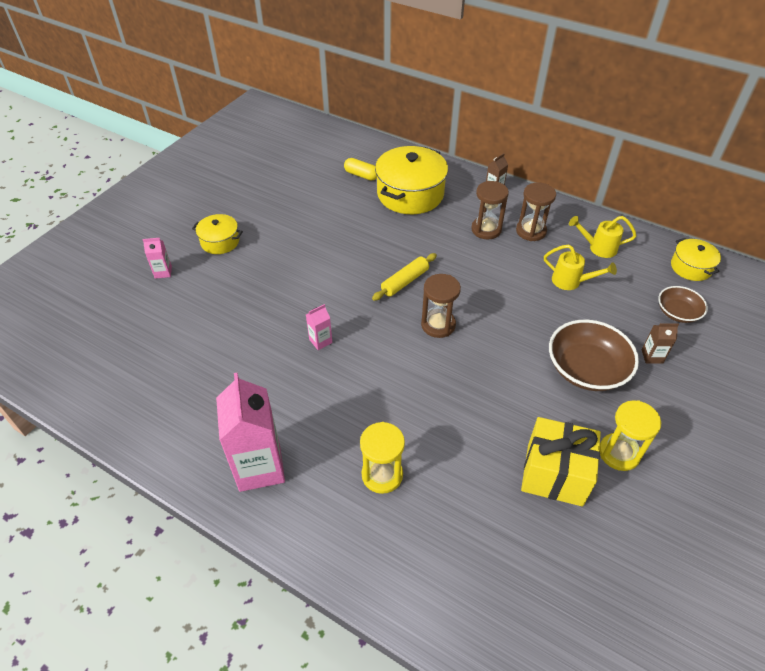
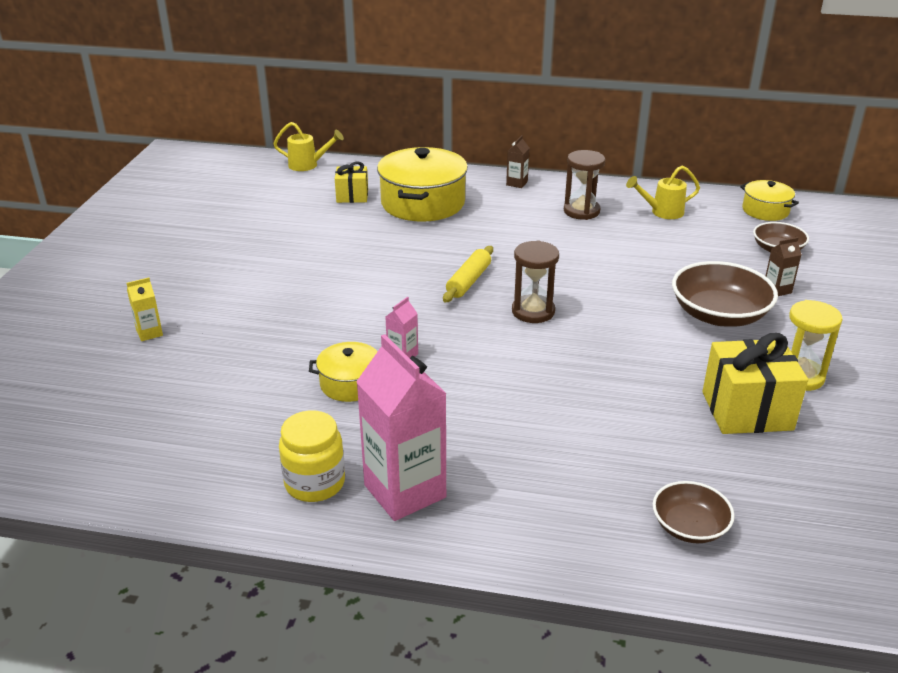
camera: 20 degrees left, 15 degrees down
(163, 272) = (149, 333): pink carton -> yellow carton
(204, 439) = (315, 483): none -> yellow jar
(220, 241) = (209, 289): yellow pot -> yellow pot (350, 384)
(361, 175) = (352, 196): yellow capsule -> yellow gift
(382, 475) = (559, 460): yellow hourglass -> none
(446, 571) = (689, 526): none -> brown bowl
(486, 229) = (531, 218): brown hourglass -> none
(571, 282) = (653, 245): yellow watering can -> yellow watering can (308, 165)

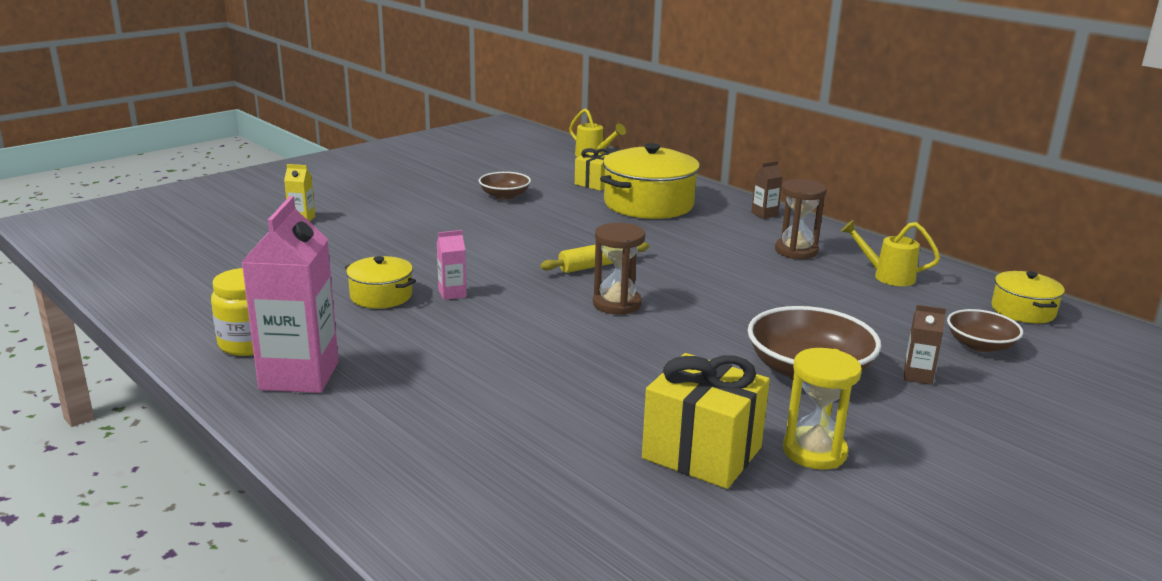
camera: 35 degrees right, 10 degrees down
(689, 526) = (482, 508): brown bowl -> brown bowl (505, 195)

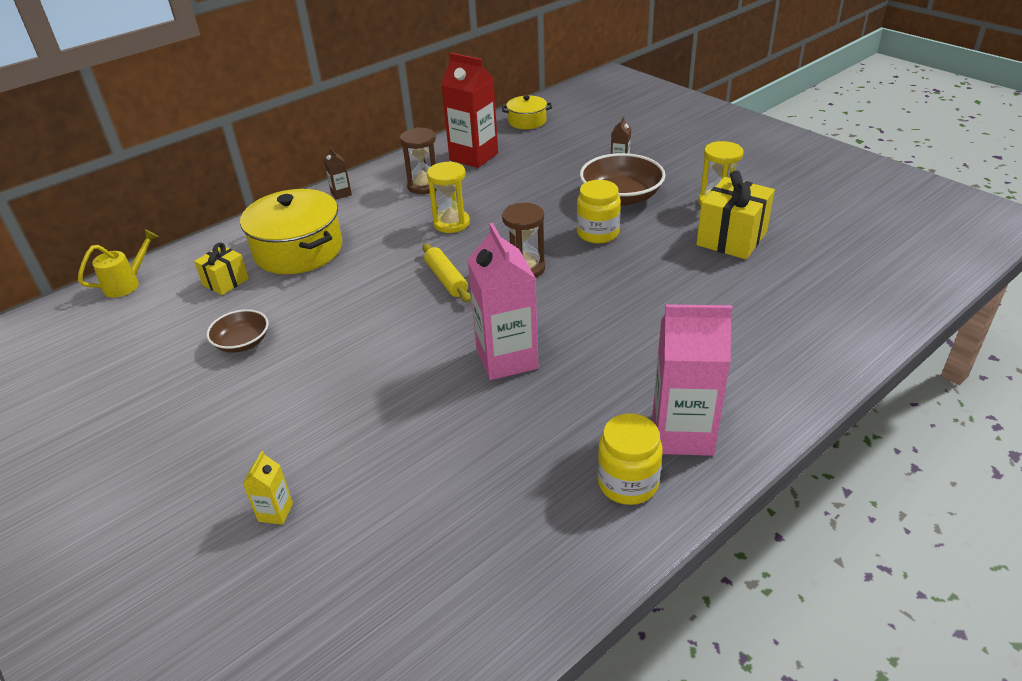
camera: 85 degrees left, 15 degrees up
(381, 296) = (513, 405): yellow pot -> none
(452, 293) = (507, 359): pink carton -> pink carton, size x2.25
(702, 349) = (597, 233): none -> yellow jar
(711, 266) = (451, 223): none -> yellow hourglass
(886, 276) = (473, 156): yellow watering can -> red carton
(980, 345) = (576, 140): brown bowl -> none

